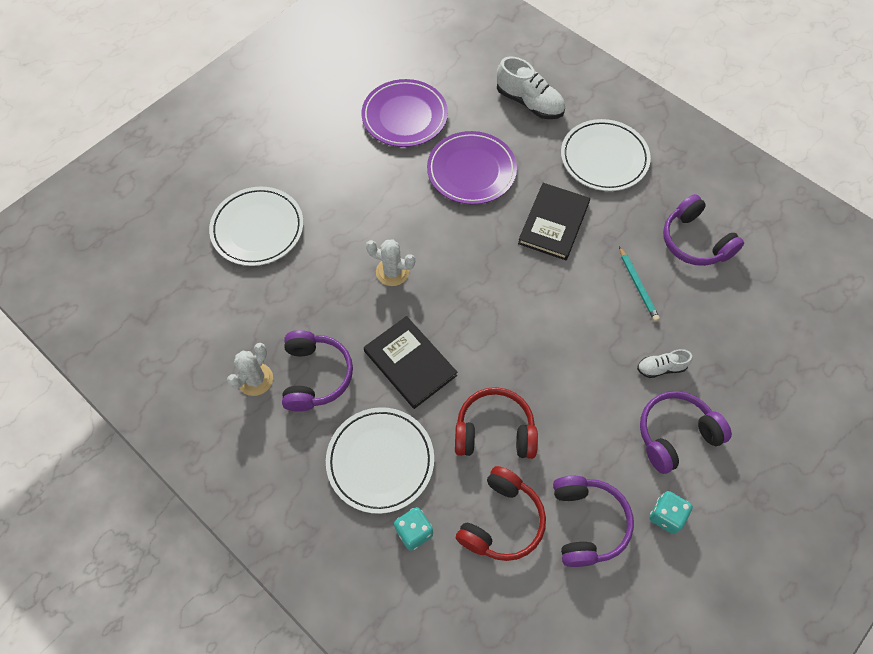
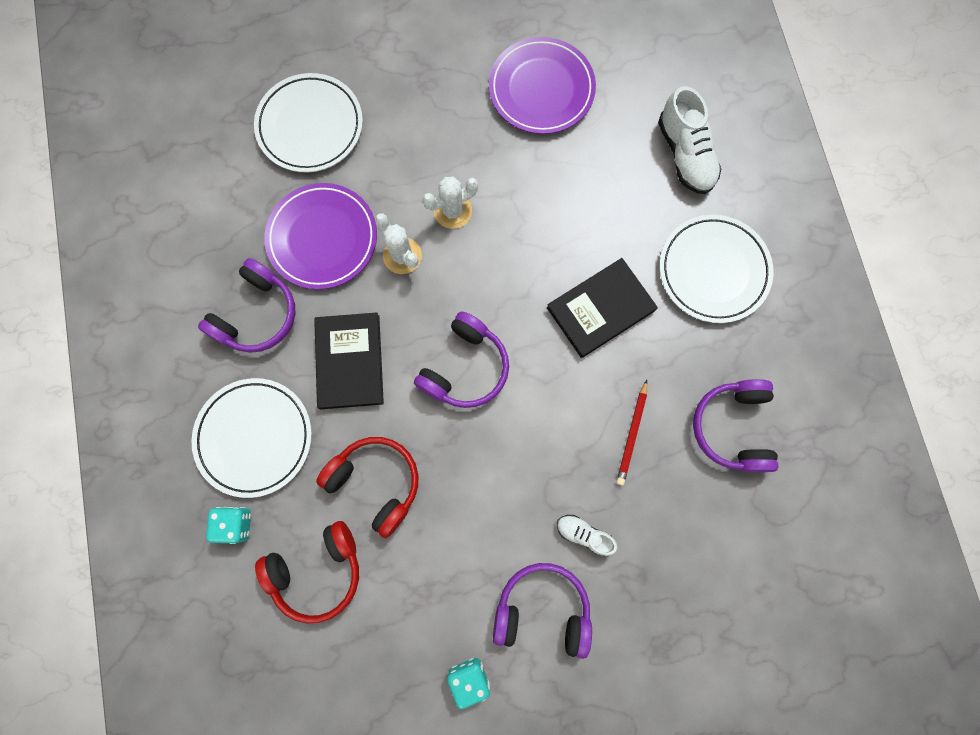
camera: 35 degrees right, 15 degrees up
(255, 379) = (203, 281): white cactus -> white cactus (453, 211)
(471, 171) = (562, 195): purple plate -> purple plate (322, 238)
(587, 523) = (391, 630): purple headphones -> purple headphones (465, 367)
(638, 286) = (632, 434): turquoise pencil -> red pencil

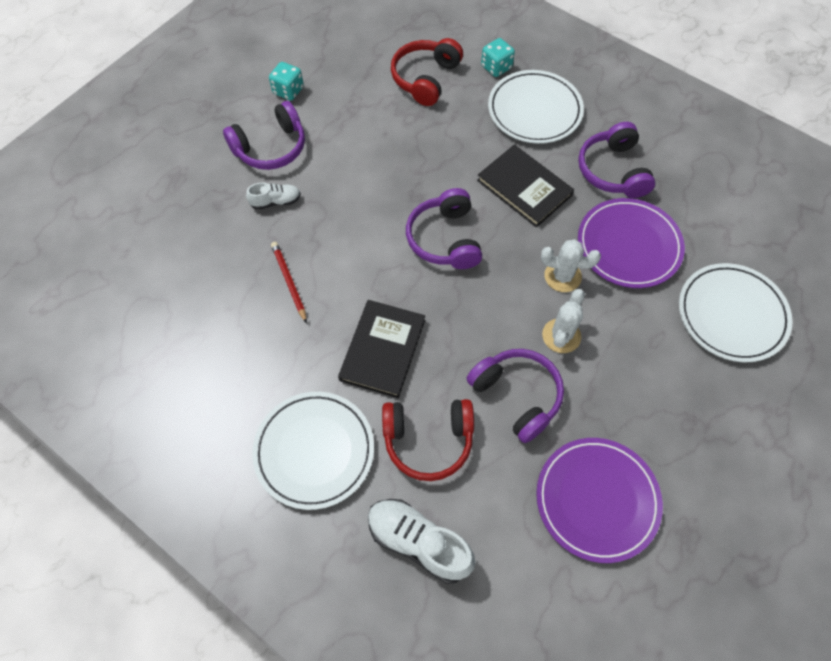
camera: 140 degrees right, 15 degrees down
(376, 483) = (436, 138): red headphones -> red headphones (428, 440)
(732, 427) = (214, 339): purple headphones -> purple headphones (517, 396)

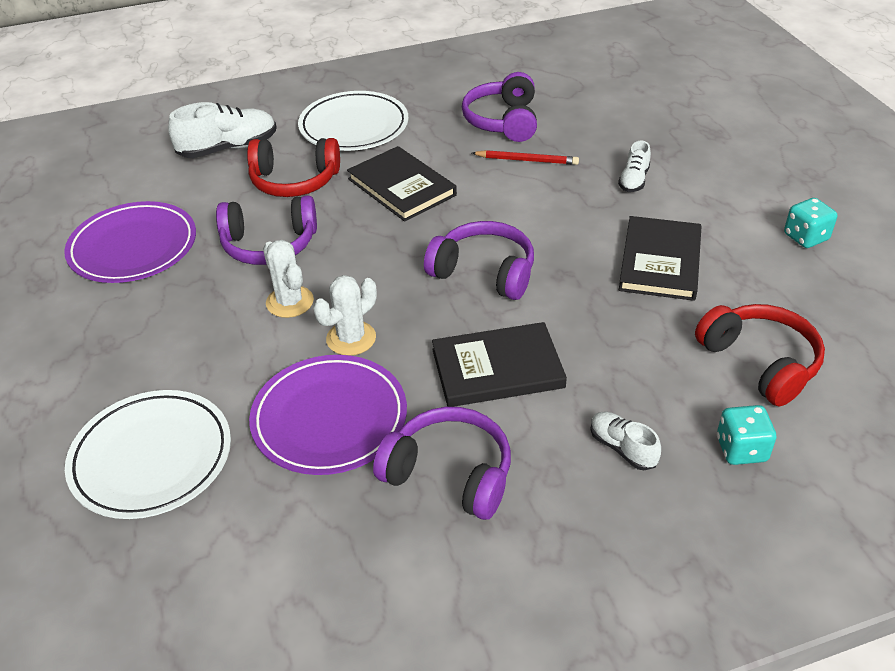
camera: 125 degrees right, 20 degrees down
(270, 147) = (716, 198): purple headphones -> purple headphones (503, 121)
(365, 151) = (660, 261): none -> black book
(428, 440) = (294, 181): red headphones -> red headphones turned 120 degrees counterclockwise
(534, 110) = (622, 448): white plate -> white shoe

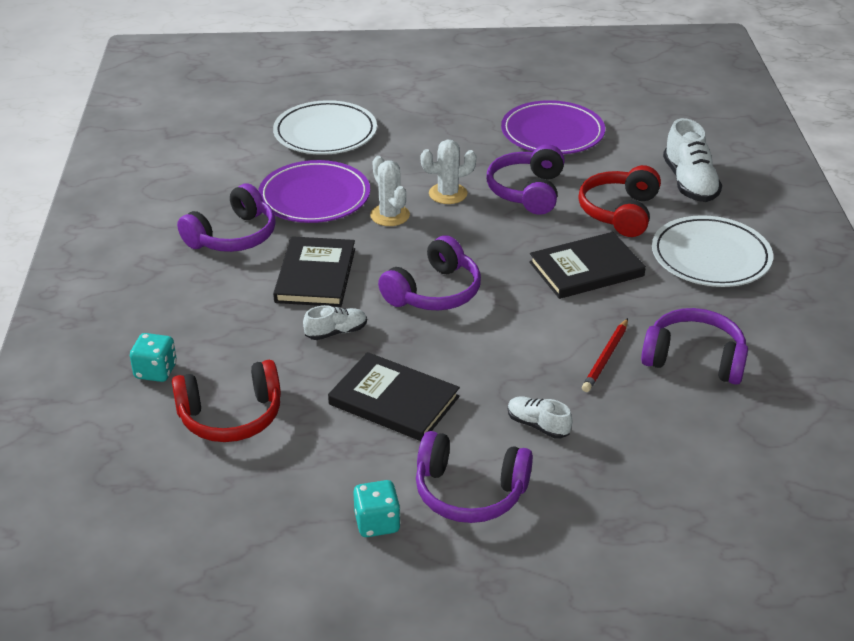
camera: 105 degrees right, 5 degrees down
(622, 448) = (199, 314): white shoe -> white shoe (336, 332)
(733, 199) = (469, 491): none -> purple headphones

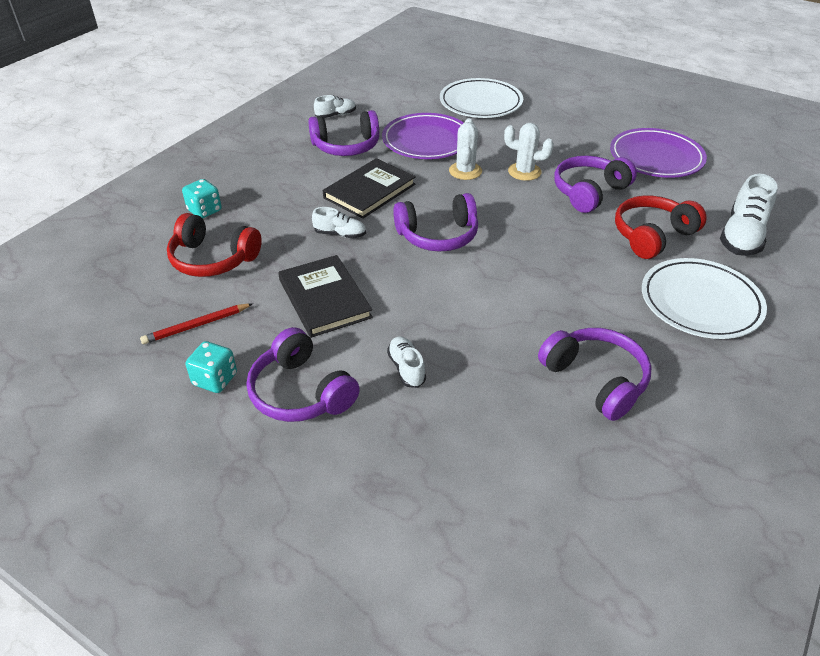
camera: 35 degrees right, 5 degrees up
(178, 205) = (336, 115): none -> white shoe
(586, 269) = (576, 267): black book -> none
(605, 358) = (518, 342): red pencil -> red pencil (196, 326)

